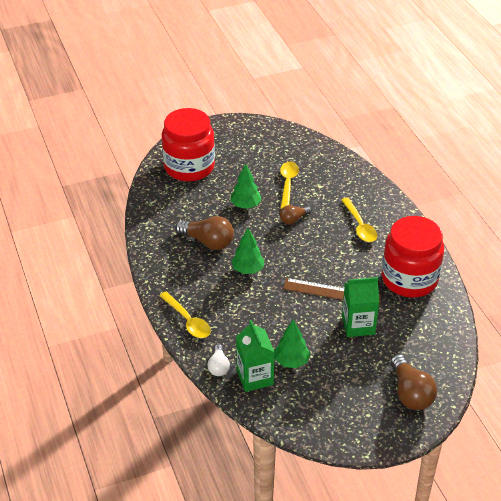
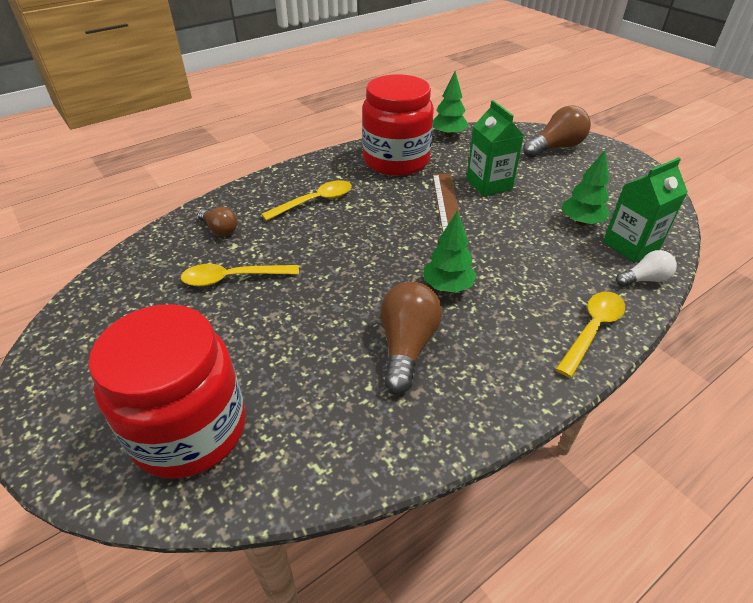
camera: 105 degrees left, 0 degrees up
(245, 205) = (297, 317): green tree -> green tree (448, 135)
(293, 219) = (318, 259): brown light bulb -> brown light bulb (220, 229)

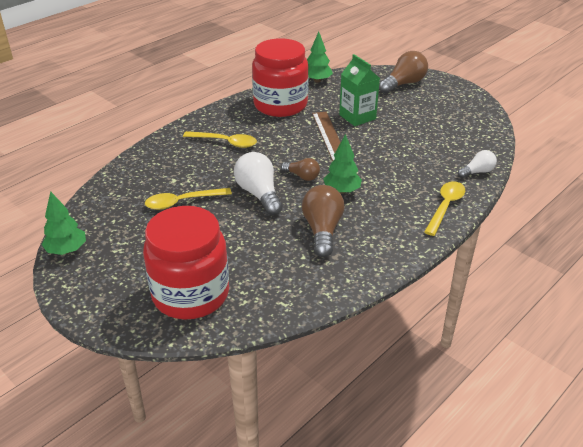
camera: 10 degrees left, 5 degrees down
(220, 229) = (157, 170): brown light bulb -> brown light bulb (302, 176)
(315, 202) = (225, 142): yellow spoon -> yellow spoon turned 60 degrees clockwise
(335, 278) = (259, 194): none -> white light bulb
(581, 222) = (430, 138): green tree -> green tree (67, 250)
(631, 245) = (466, 150): green carton -> none

